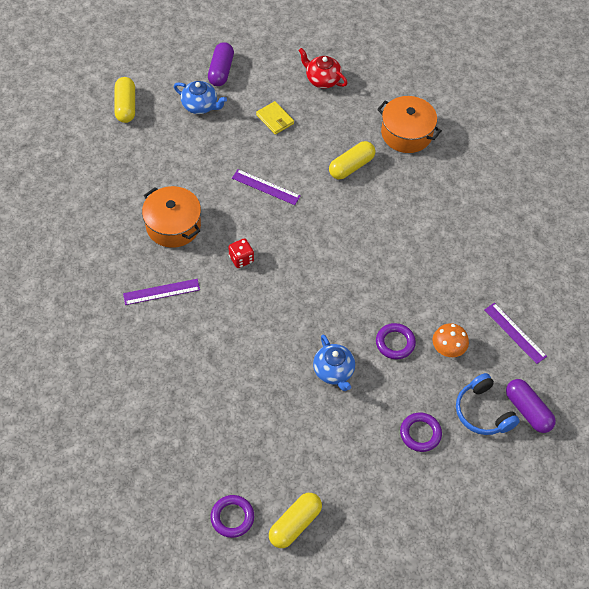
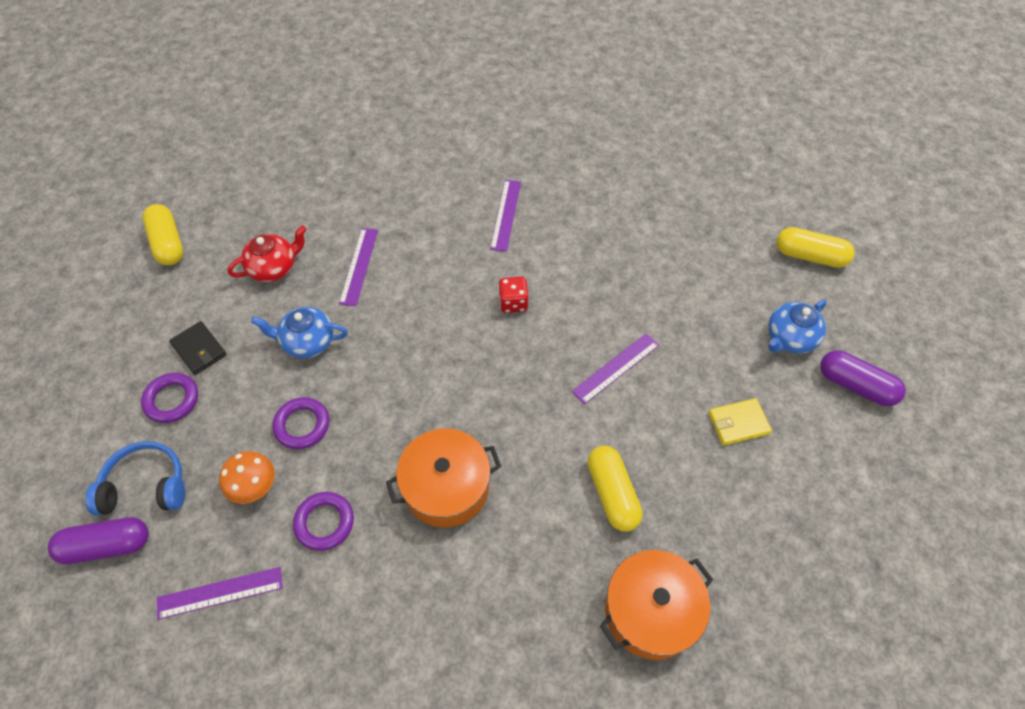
camera: 115 degrees right, 0 degrees up
(173, 225) = (594, 251): orange pot -> orange pot (446, 487)
(232, 517) = (213, 197): purple ring -> purple ring (324, 522)
(253, 369) = (359, 266): none -> purple ruler
(322, 79) = (807, 524): red teapot -> red teapot (274, 268)
(375, 439) = (199, 350): none -> black wallet

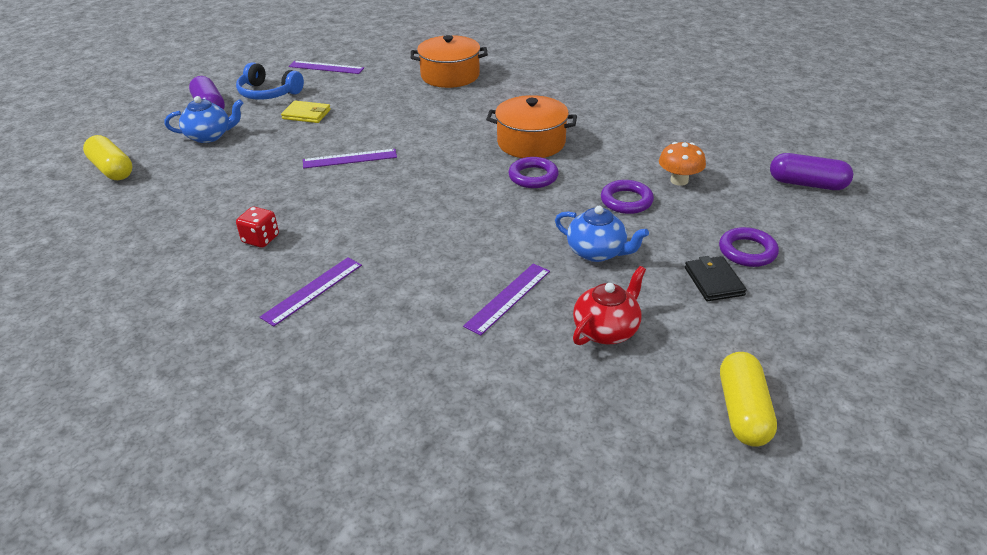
camera: 150 degrees left, 20 degrees down
(145, 486) = (774, 205): blue headphones -> blue headphones (268, 93)
(220, 592) = (717, 143): purple ruler -> purple ruler (326, 67)
(274, 268) = (606, 330): red teapot -> red teapot turned 135 degrees clockwise
(324, 522) = (630, 151): purple ring -> purple ring (533, 176)
(513, 303) = (384, 219): red dice -> red dice (261, 239)
(612, 493) = (423, 112): yellow capsule -> none

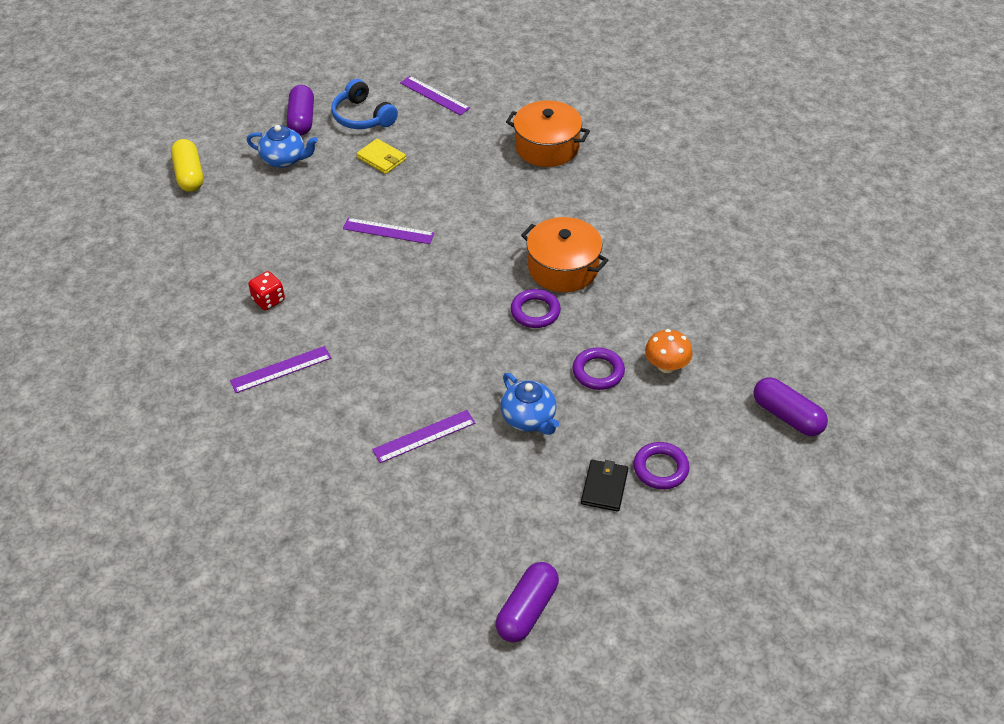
camera: 25 degrees right, 10 degrees up
(606, 330) = (479, 498): red teapot -> none
(743, 411) = (527, 610): yellow capsule -> purple capsule

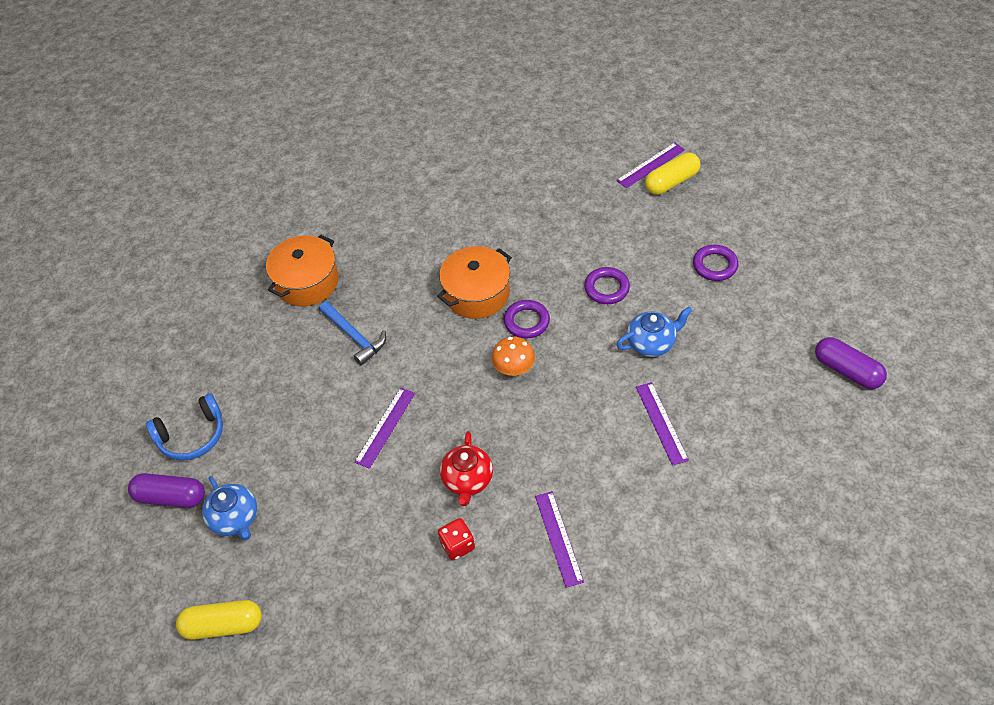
camera: 75 degrees left, 5 degrees up
(284, 159) = (235, 519): blue teapot -> blue teapot turned 120 degrees clockwise
(337, 296) = (467, 480): none -> red teapot
(381, 158) = (270, 423): yellow wallet -> none
(434, 95) = (185, 365): purple ruler -> purple ruler (651, 165)
(488, 191) = (355, 337): none -> blue hammer
(604, 487) = (730, 303): black wallet -> none
(666, 366) = (608, 243): orange mushroom -> orange mushroom (514, 369)
(787, 416) = (671, 182): purple capsule -> yellow capsule

